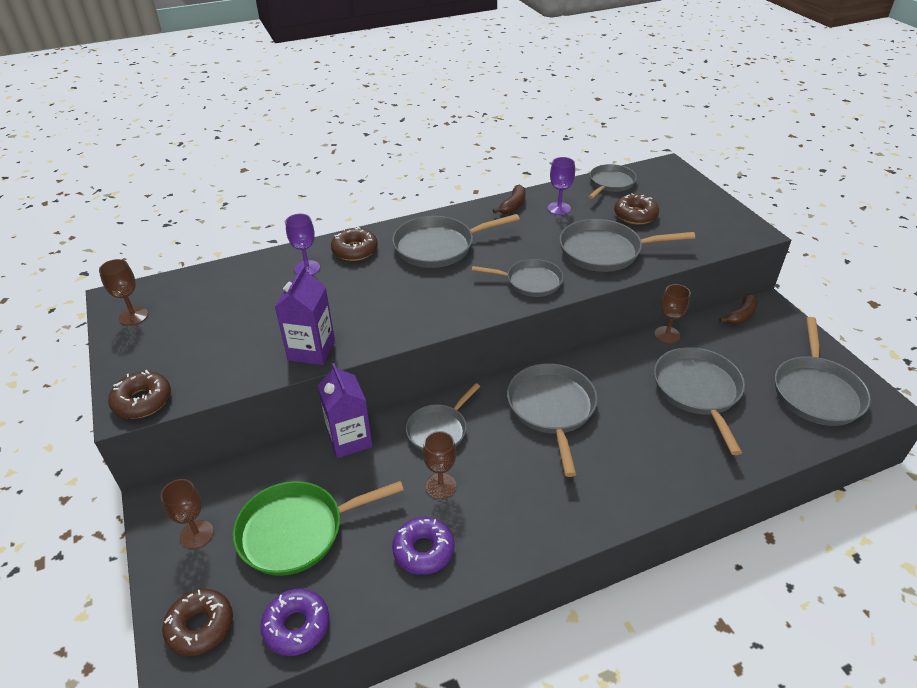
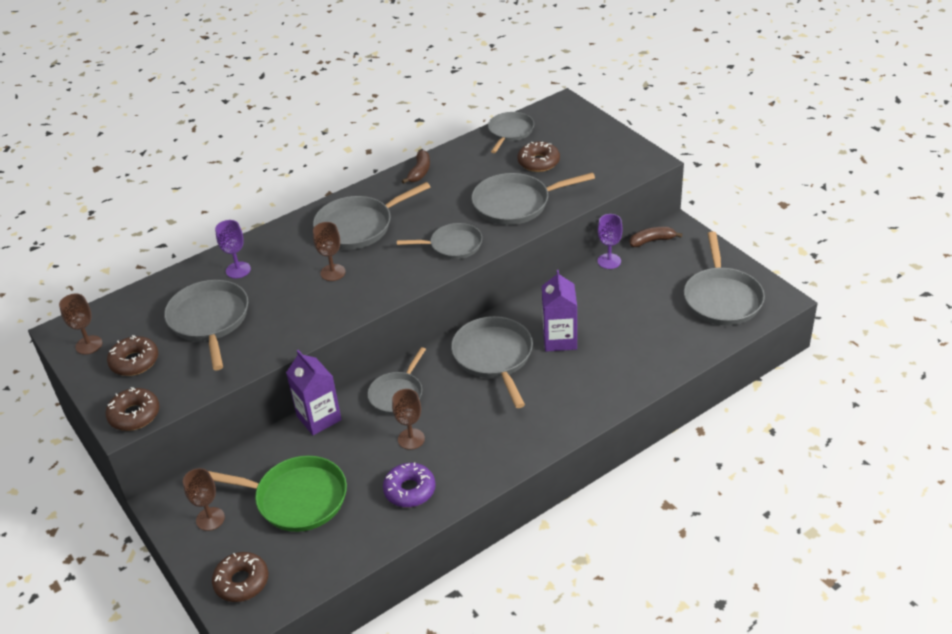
camera: 10 degrees left, 0 degrees up
(296, 626) = (321, 564): purple donut -> none
(297, 531) = (297, 498): green pan -> green pan turned 135 degrees counterclockwise
(311, 350) = (270, 344): purple carton -> purple carton (559, 339)
(355, 250) = (278, 244): brown donut -> brown donut (134, 361)
(559, 208) = (465, 167): purple goblet -> purple goblet (609, 261)
(667, 335) = (587, 271): brown goblet -> brown goblet (333, 272)
(698, 391) = (620, 317): grey pan -> grey pan (209, 320)
(741, 315) = (652, 241): brown banana -> brown banana turned 135 degrees counterclockwise

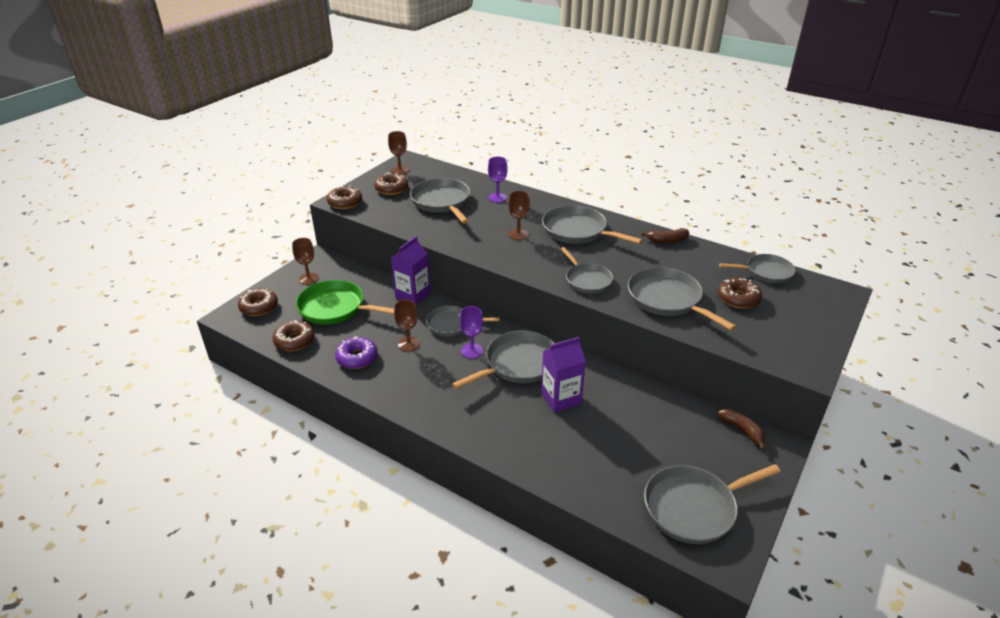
camera: 65 degrees right, 5 degrees down
(209, 320) = (442, 202): grey pan -> grey pan turned 75 degrees counterclockwise
(297, 498) = (335, 308): green pan -> green pan turned 120 degrees clockwise
(341, 548) = (294, 341): none -> brown donut
(609, 261) = (688, 406): purple goblet -> purple goblet (472, 351)

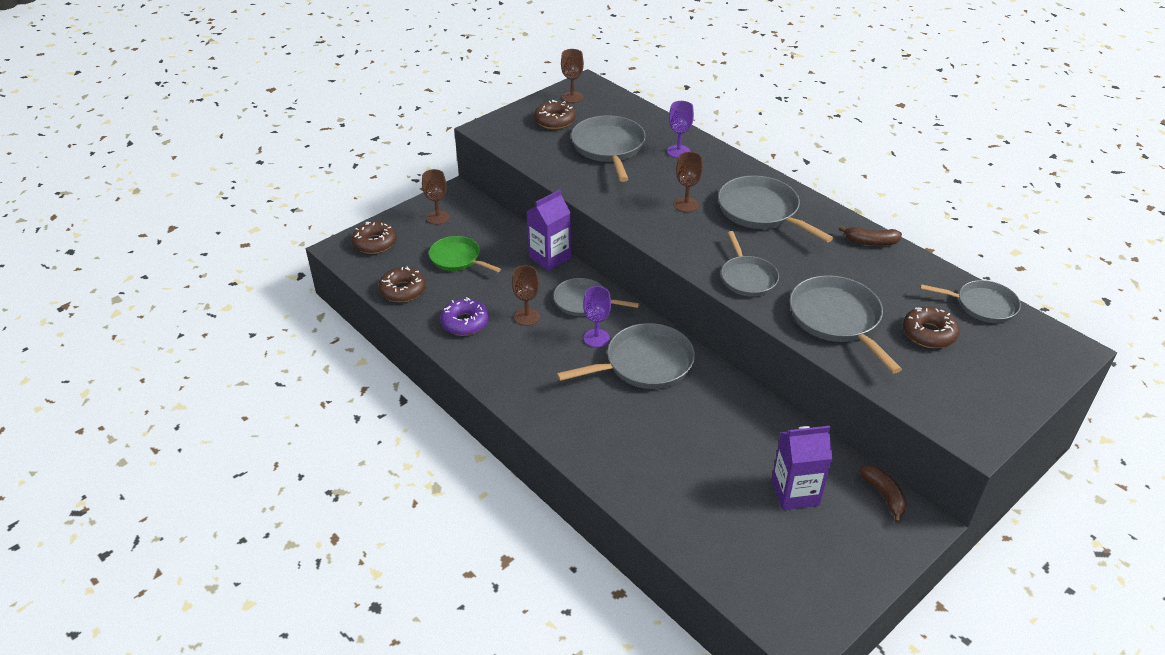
camera: 15 degrees right, 5 degrees up
(335, 308) = (457, 258): green pan -> green pan, size x0.65
(345, 202) = (495, 131): brown donut -> none
(561, 398) = (680, 414): purple carton -> purple carton (795, 492)
(693, 507) = (786, 570): grey pan -> none

